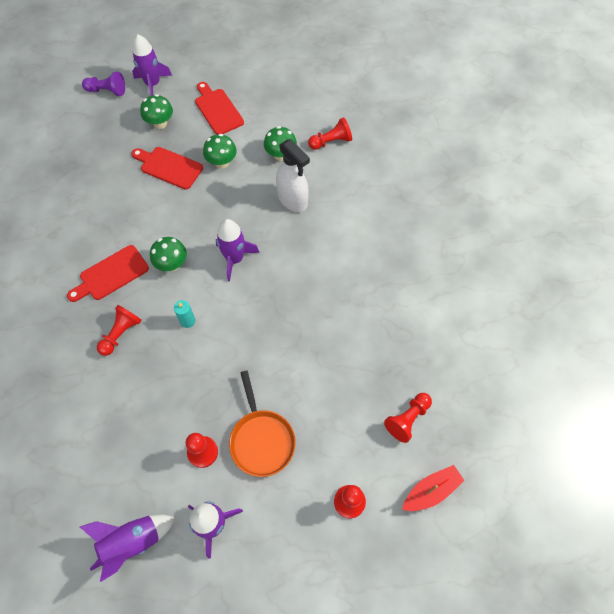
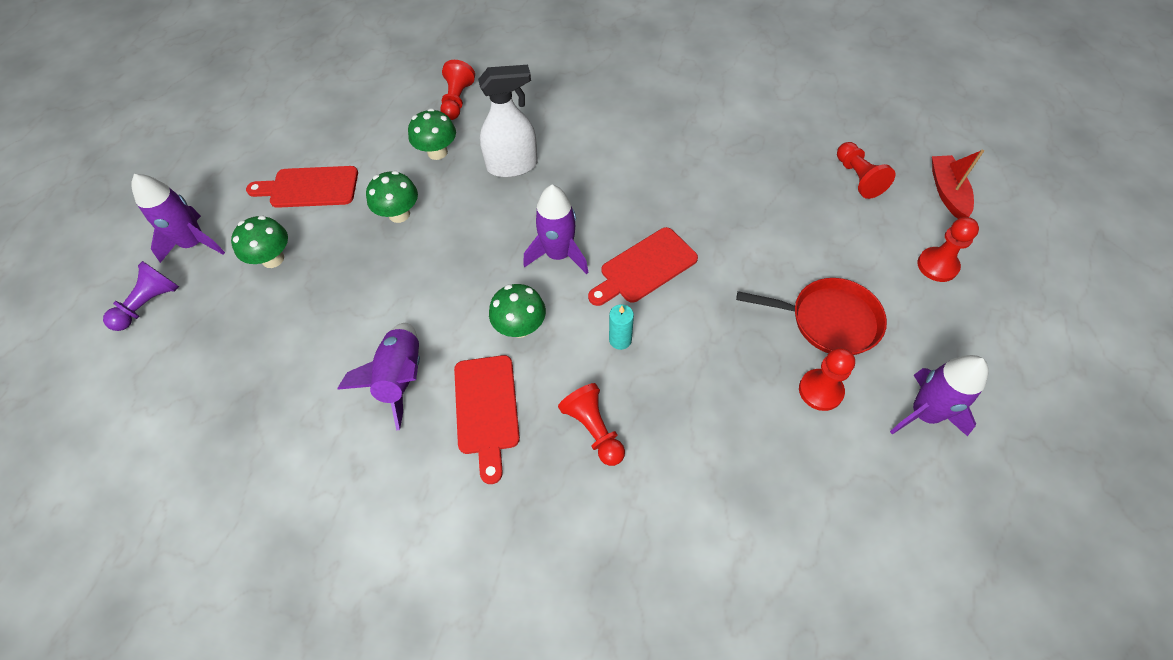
camera: 60 degrees left, 5 degrees down
(132, 542) = (920, 522): purple rocket -> purple rocket (401, 378)
(169, 167) = (357, 275): red cutting board -> red cutting board (644, 267)
(261, 440) = (829, 320): orange pan -> red pan

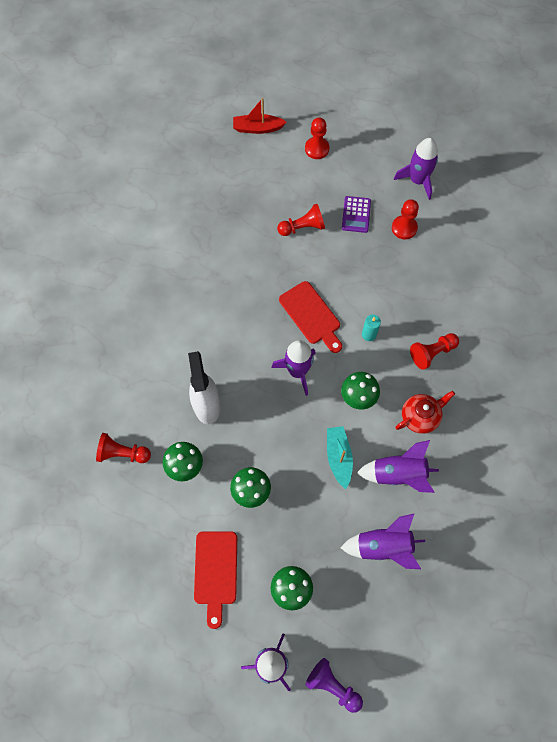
camera: 90 degrees left, 10 degrees up
(303, 359) = (383, 547): none -> purple rocket
(433, 305) = (338, 457): none -> turquoise boat
(486, 409) = (420, 417): red cutting board -> red teapot
(829, 320) = (356, 214): red pan -> purple calculator
(858, 178) = (241, 175): red pawn -> red pawn (302, 227)

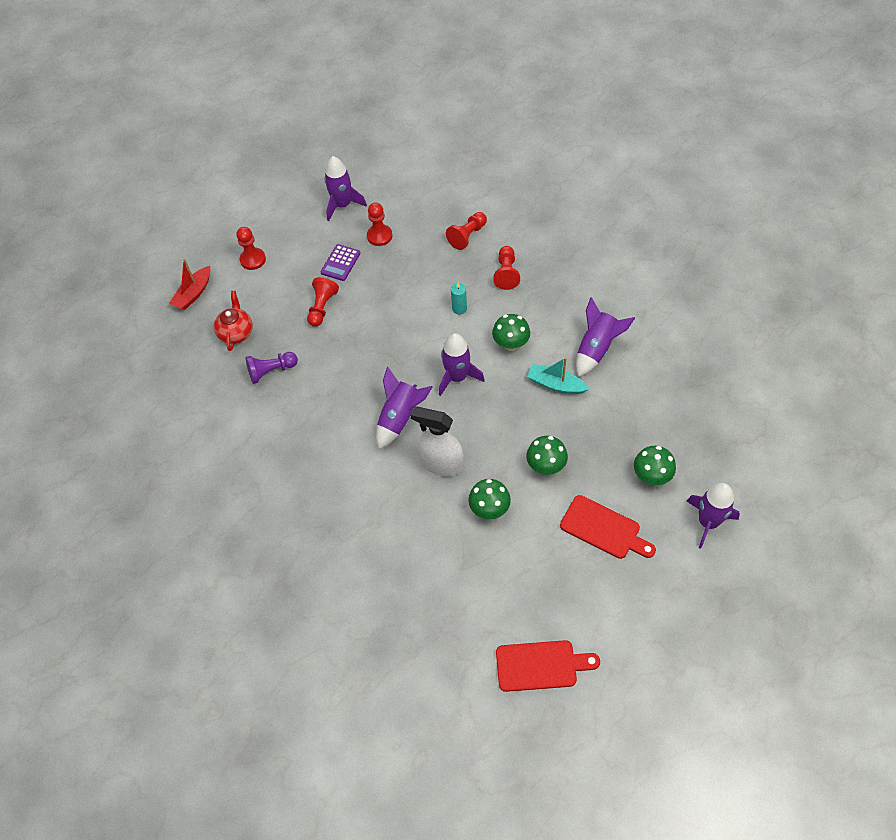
camera: 55 degrees left, 10 degrees down
(123, 453) = (444, 557): red pawn -> red pawn (467, 236)
(311, 315) = (412, 341): red cutting board -> red cutting board (541, 665)
(333, 685) = (749, 484): purple pawn -> purple pawn (271, 371)
(356, 214) = (340, 263): purple calculator -> purple calculator turned 75 degrees clockwise
(383, 547) = (652, 390): purple rocket -> purple rocket (400, 418)
(420, 417) = (557, 309): red teapot -> red teapot (236, 333)

